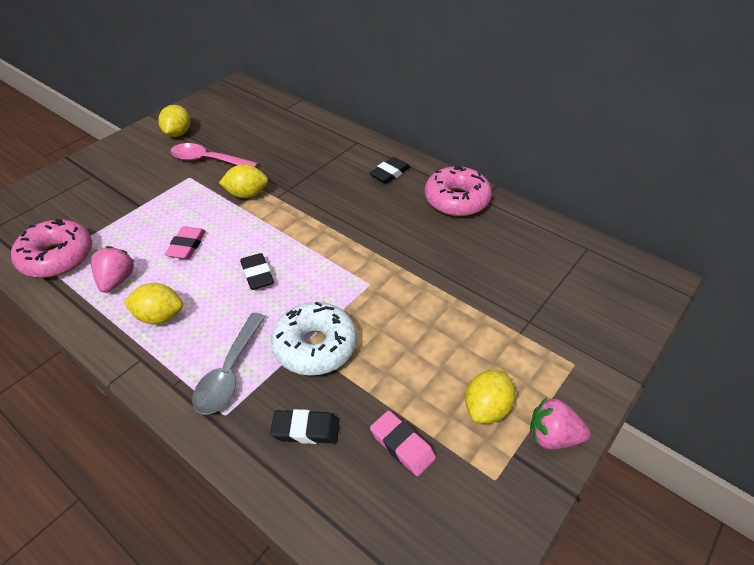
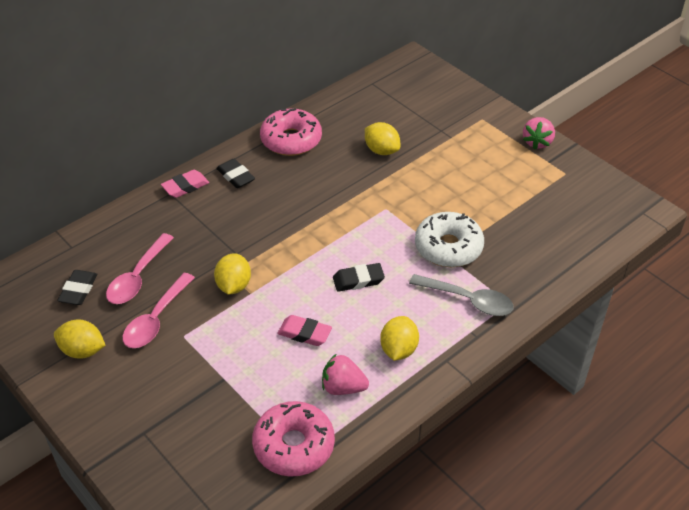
camera: 80 degrees left, 0 degrees up
(254, 143) = (137, 277): none -> pink spoon
(306, 430) = (524, 258): black eraser -> black eraser (78, 290)
(402, 445) = (539, 210): pink eraser -> pink eraser (185, 186)
(486, 408) = (514, 166): yellow lemon -> yellow lemon (381, 150)

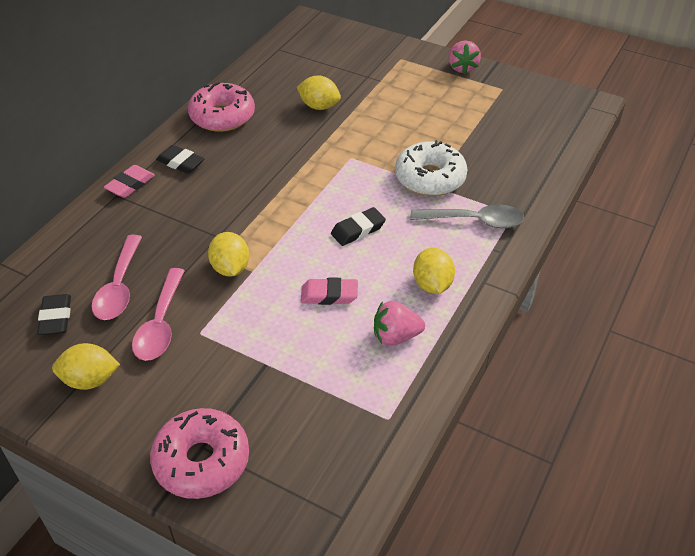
camera: 20 degrees left, 0 degrees up
(294, 445) = (374, 409): pink donut -> pink donut (202, 461)

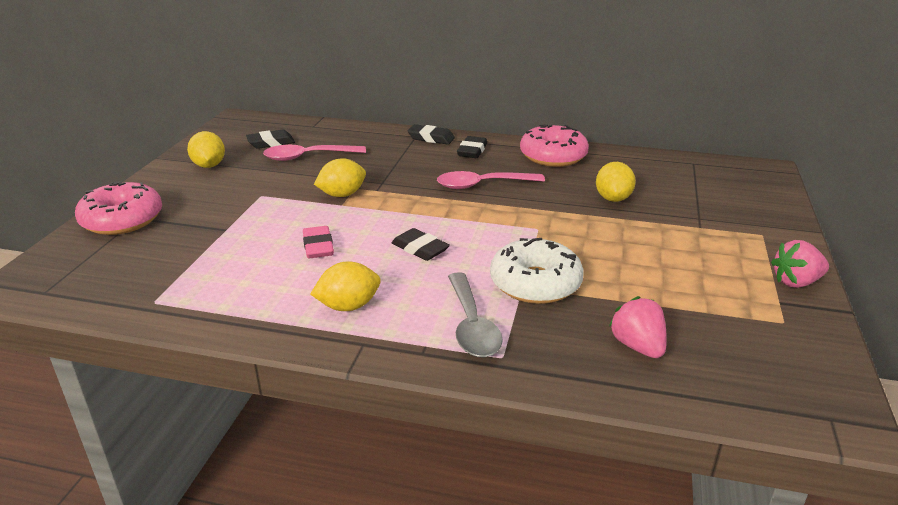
camera: 75 degrees right, 15 degrees down
(130, 185) = (431, 138): pink eraser -> black eraser
(160, 324) = (268, 179): pink spoon -> pink spoon (482, 185)
(395, 336) = (265, 292): pink strawberry -> pink strawberry (637, 346)

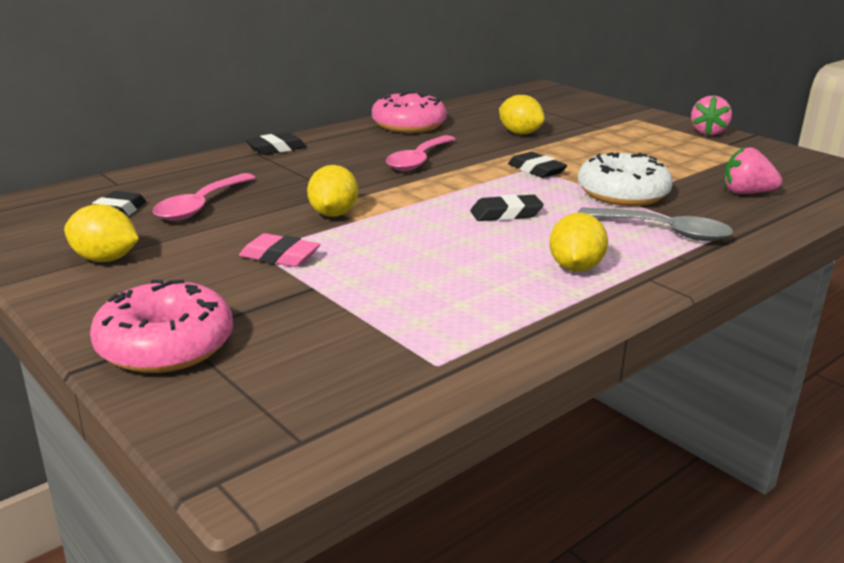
camera: 55 degrees left, 5 degrees down
(318, 246) = (434, 252): pink eraser -> pink eraser (279, 257)
(472, 151) = (340, 144): black eraser -> black eraser (536, 170)

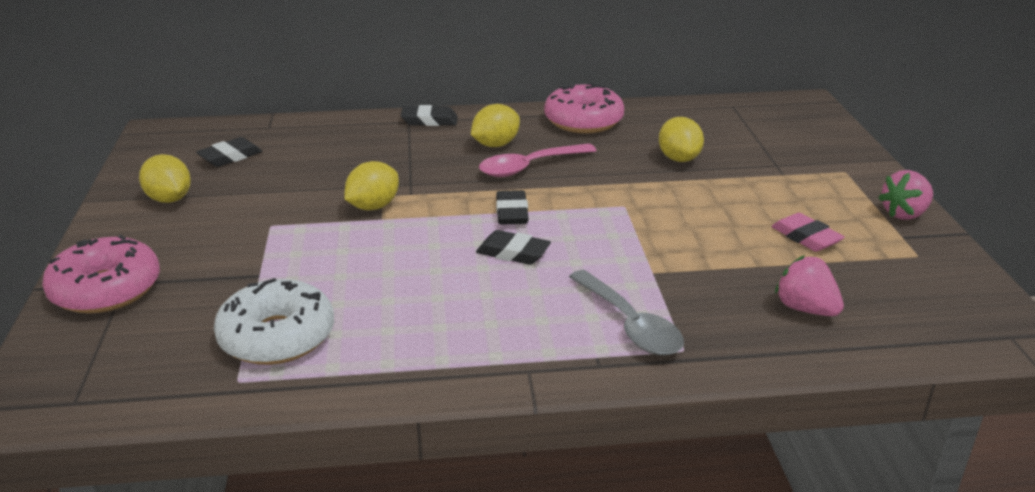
camera: 35 degrees right, 5 degrees up
(201, 206) = (293, 167): pink spoon -> none
(279, 257) = (277, 237): pink eraser -> pink eraser (806, 237)
(536, 170) = (622, 210): black eraser -> black eraser (512, 213)
(575, 268) = (480, 333): yellow lemon -> yellow lemon (495, 145)
(622, 194) = (663, 266): white donut -> white donut (277, 337)

